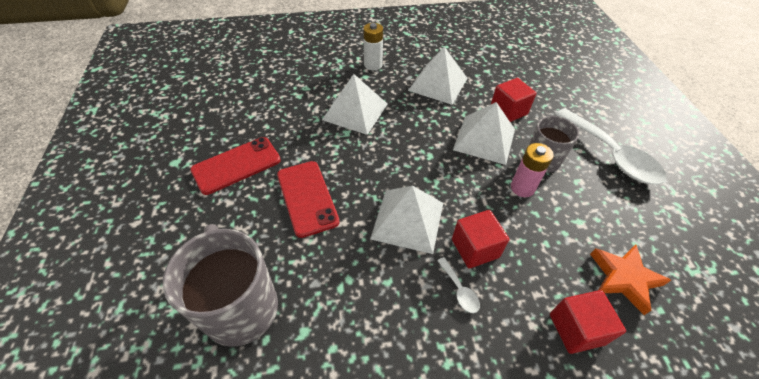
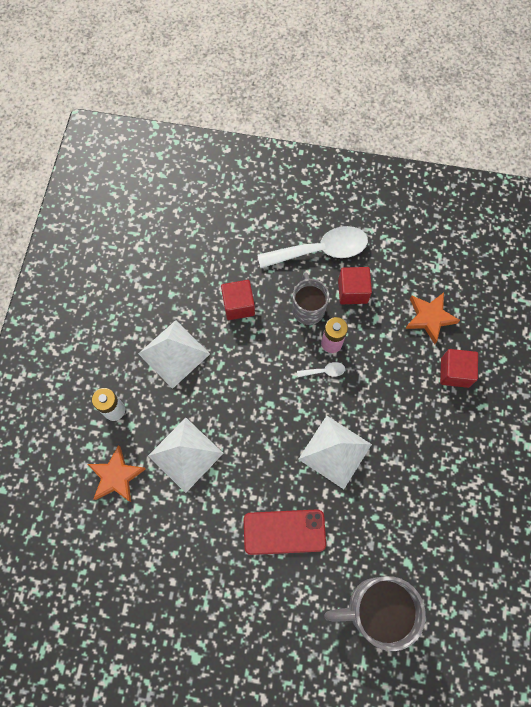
camera: 70 degrees left, 20 degrees up
(236, 165) = (222, 593): red phone -> none
(321, 78) = (116, 476): none -> orange star
(459, 290) = (406, 437): white spoon -> white spoon (324, 371)
(475, 248) = (376, 409): red cube -> red cube (352, 291)
(484, 139) = (267, 346): white pyramid -> none

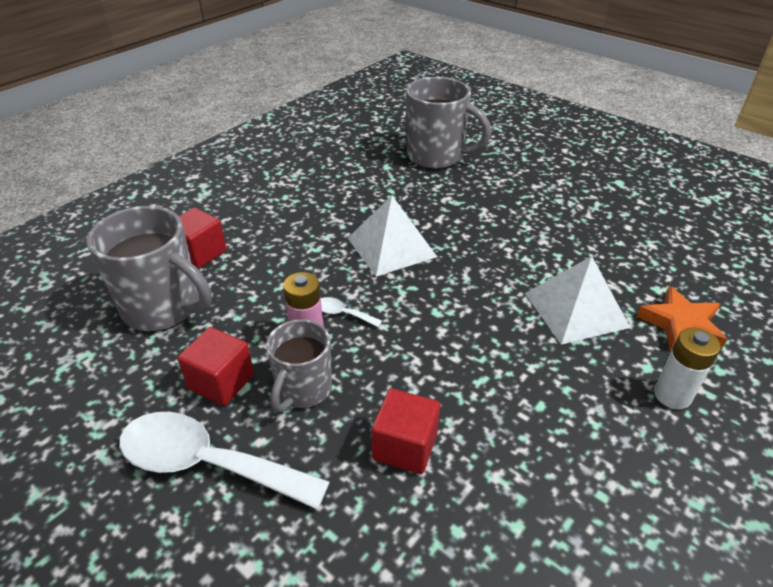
camera: 150 degrees left, 30 degrees down
(174, 353) = (549, 426): white pyramid -> none
(284, 532) = (489, 217): red phone -> none
(429, 318) = (164, 308): orange star -> grey mug

